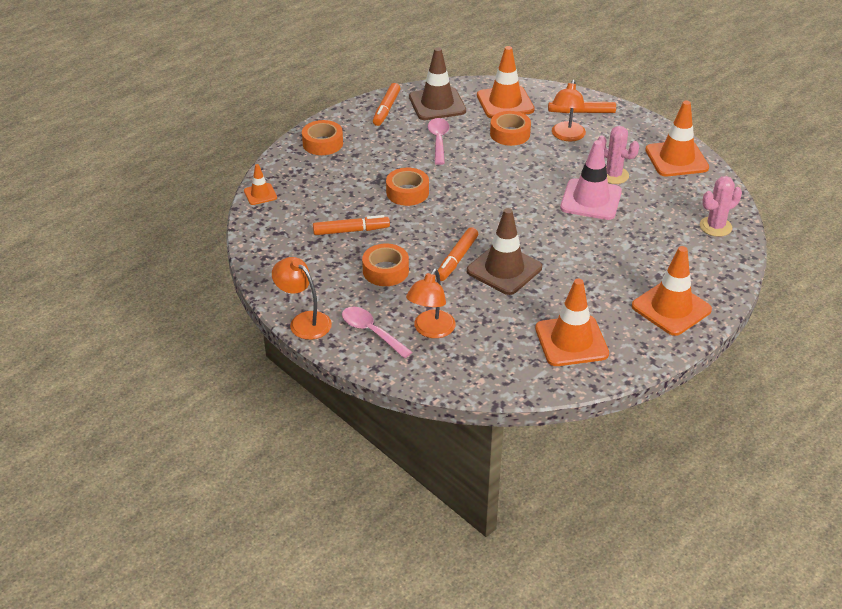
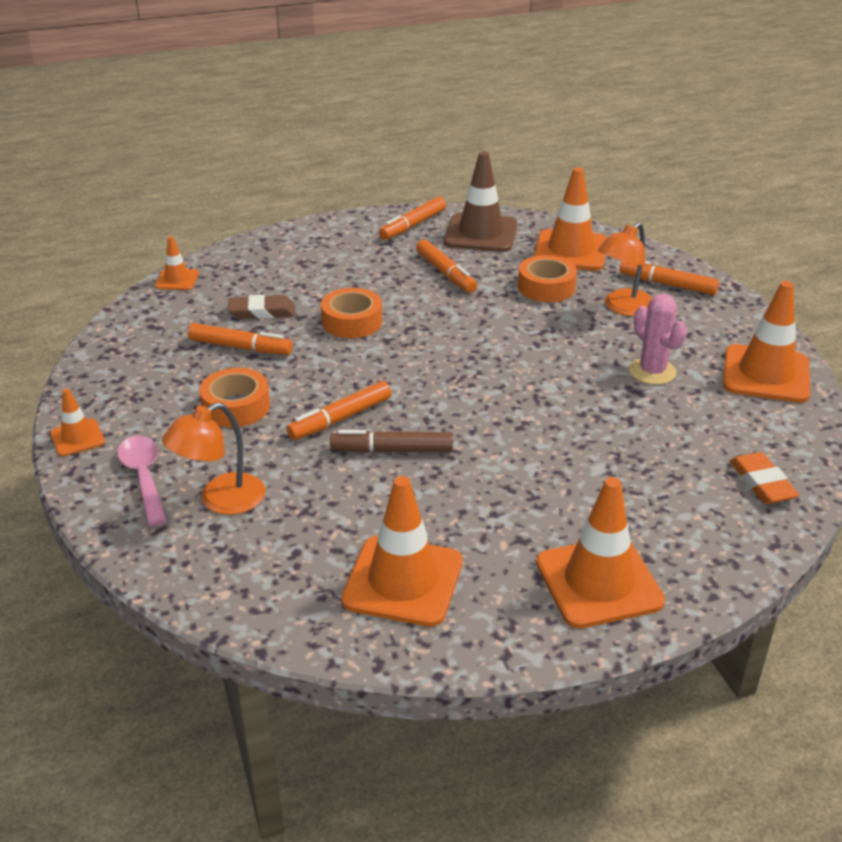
camera: 25 degrees right, 5 degrees down
(304, 321) = (77, 438): orange lamp -> orange traffic cone
(322, 143) = (302, 244): orange tape -> none
(342, 201) = (262, 312): none -> brown eraser
(438, 140) = (445, 273): pink spoon -> orange marker
(504, 269) = (392, 450): brown traffic cone -> brown marker
(591, 200) = (593, 394): pink traffic cone -> none
(715, 227) = (762, 483): pink cactus -> orange eraser

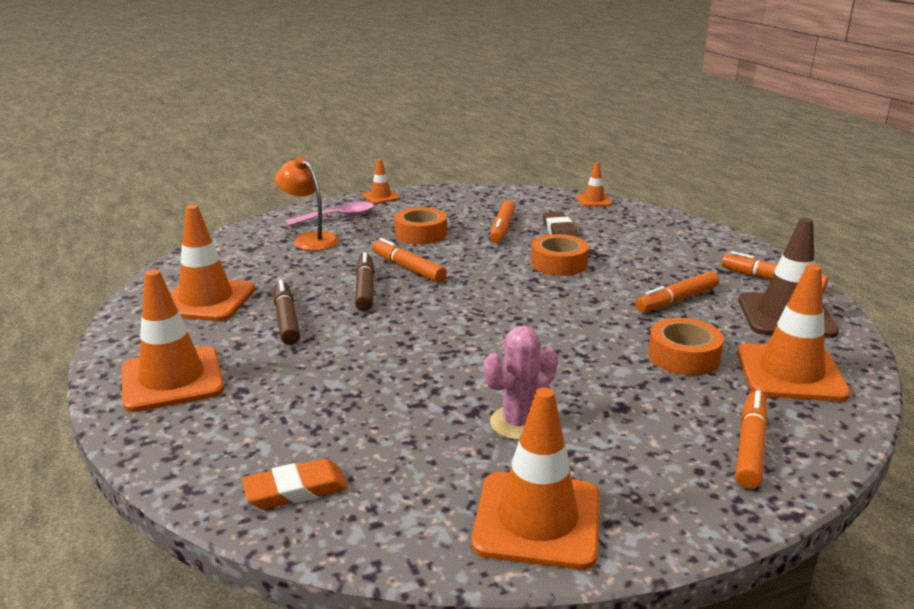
camera: 85 degrees right, 10 degrees down
(465, 507) = (286, 320): none -> brown marker
(623, 308) = (663, 408): orange lamp -> none

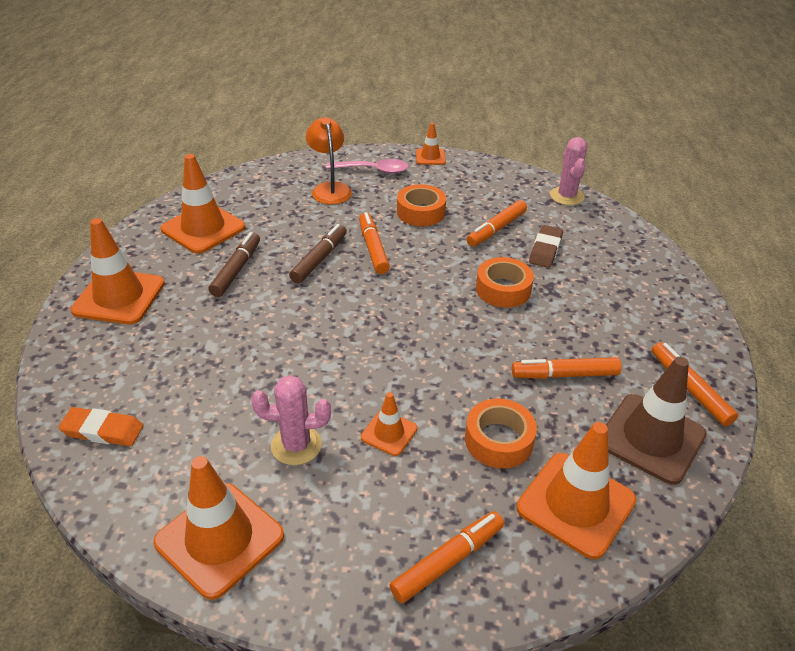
camera: 30 degrees right, 15 degrees up
(532, 195) = (566, 196): none -> pink cactus
(594, 200) = (619, 222): orange traffic cone -> orange traffic cone (389, 433)

